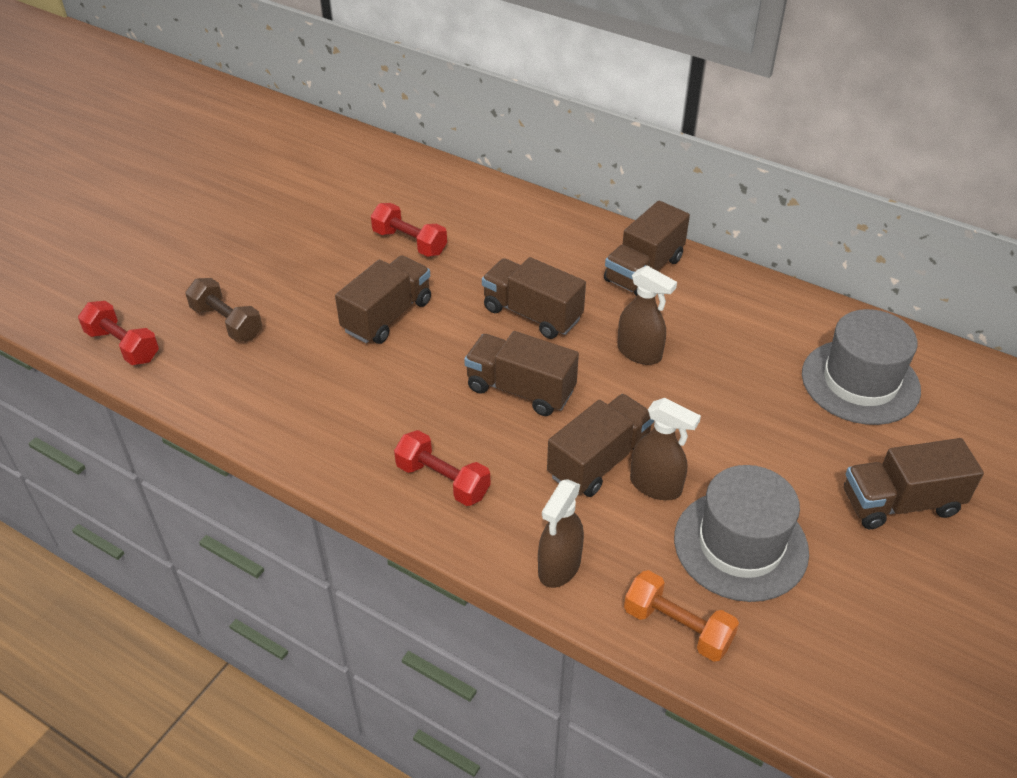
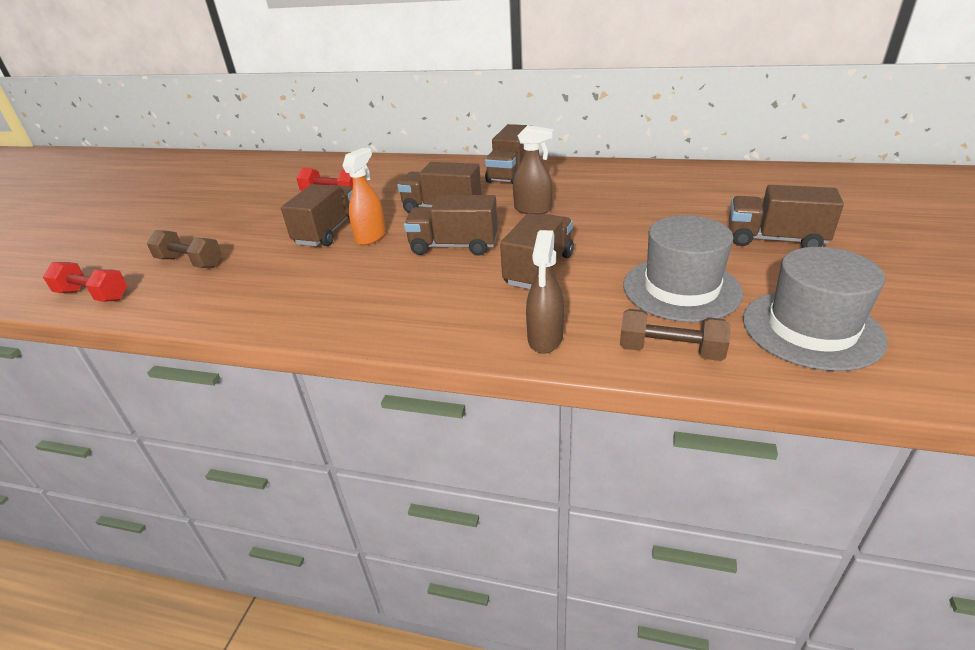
camera: 15 degrees left, 10 degrees down
(433, 342) = (371, 237): none -> orange spray bottle
(443, 480) = (415, 310): red dumbbell -> none
(656, 486) = (592, 272): brown spray bottle -> none
(677, 627) = (670, 351): orange dumbbell -> brown dumbbell
(860, 382) = (695, 191): grey hat -> grey hat (811, 329)
(900, 503) = (775, 239): brown truck -> brown truck turned 45 degrees clockwise

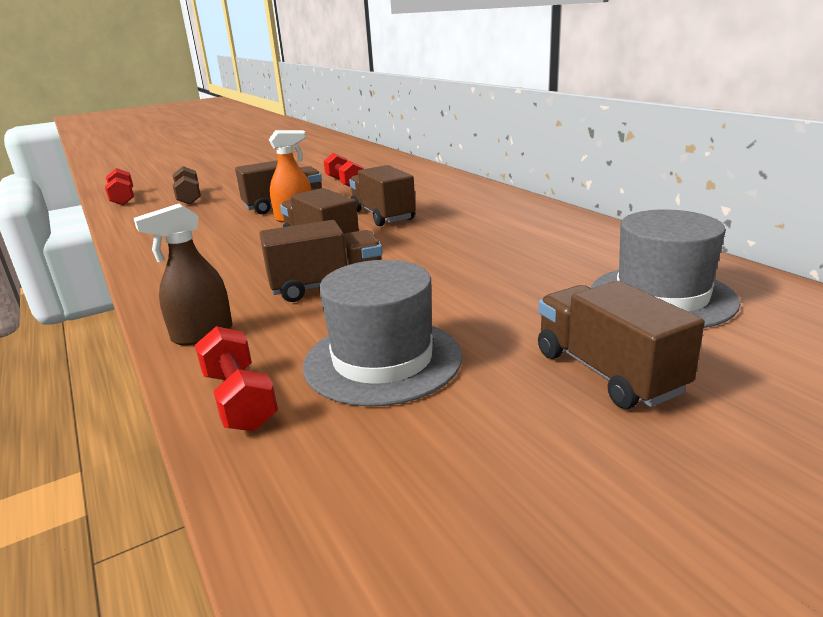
camera: 45 degrees right, 10 degrees down
(510, 173) = (499, 207): brown truck -> none
(533, 209) = (441, 241): brown spray bottle -> none
(670, 351) = (239, 400): brown dumbbell -> red dumbbell
(811, 329) = (392, 475): grey hat -> grey hat (662, 297)

